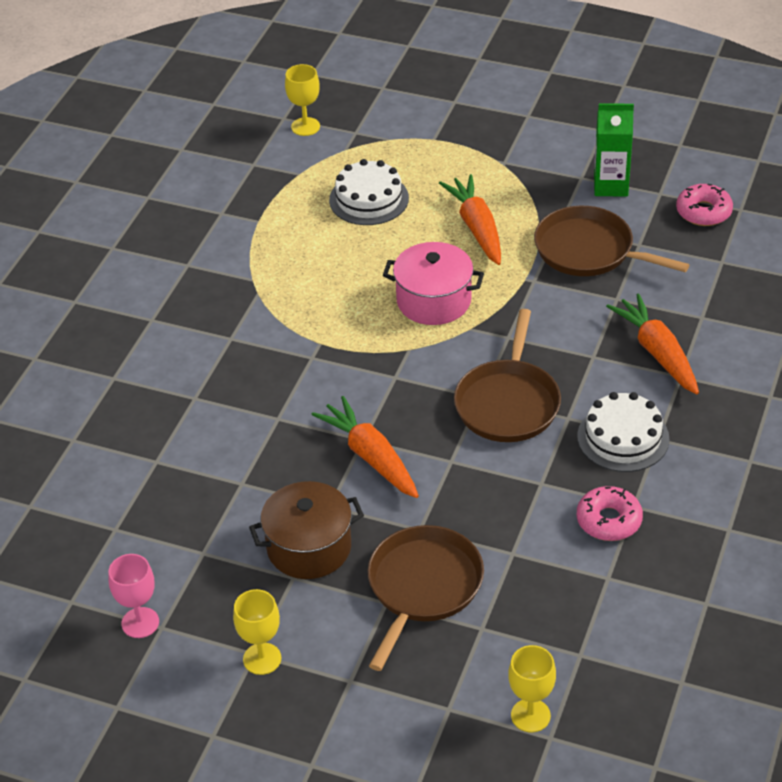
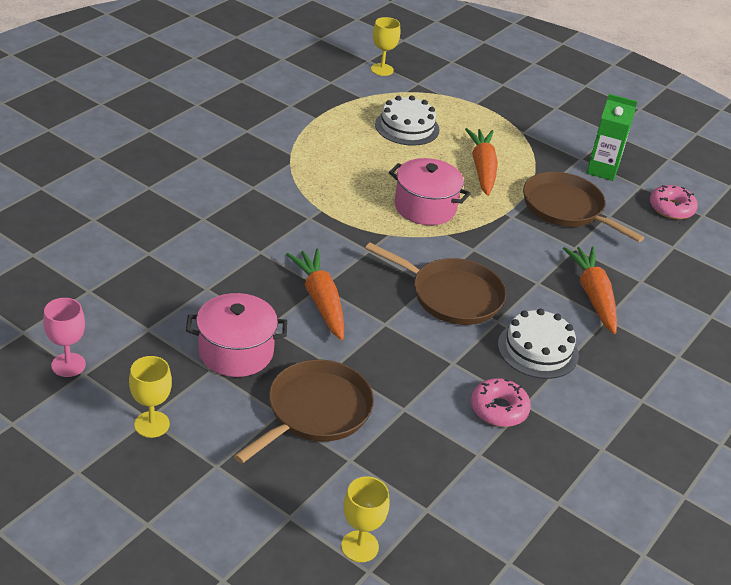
camera: 10 degrees right, 5 degrees down
(309, 547) = (236, 352): brown pot -> pink pot
(508, 403) = (452, 296): brown pan -> brown pan turned 90 degrees counterclockwise

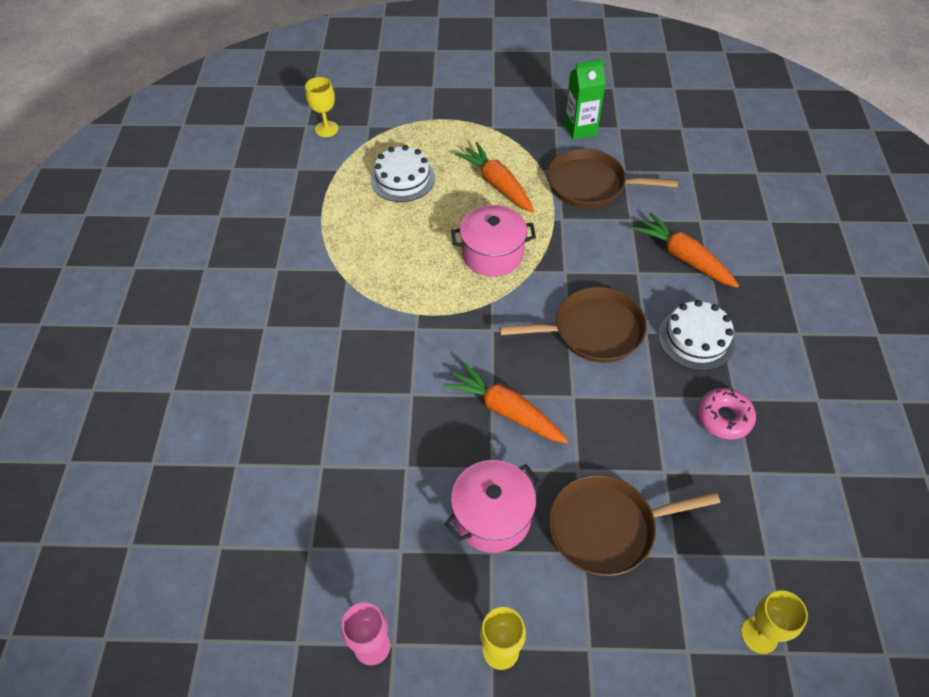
camera: 30 degrees left, 15 degrees up
(315, 411) = (607, 528): brown pan -> brown pan turned 105 degrees counterclockwise
(671, 208) = (657, 135): pink donut -> none

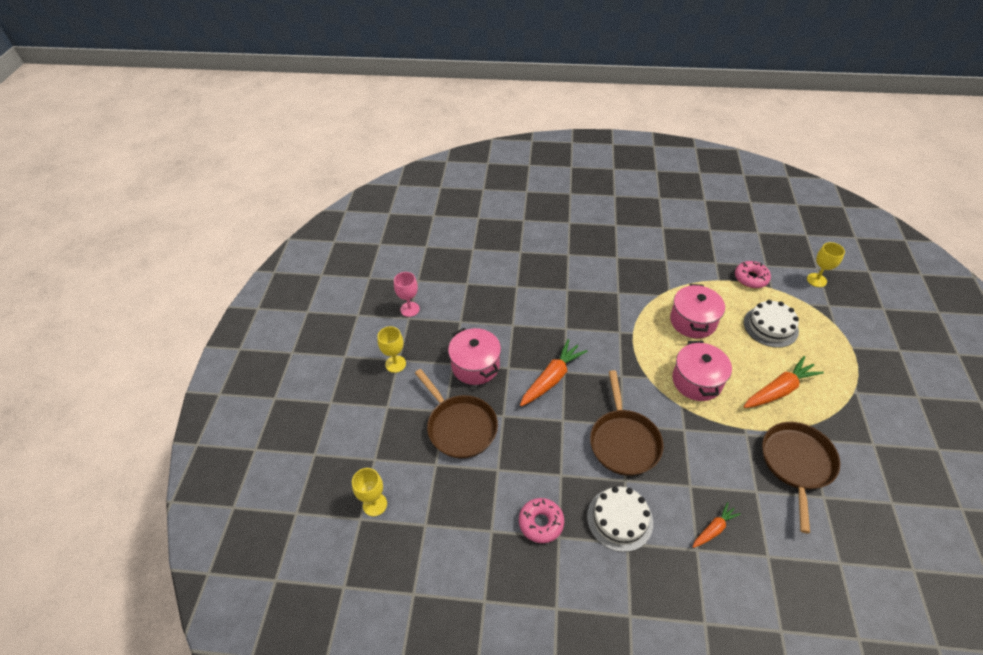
camera: 95 degrees right, 5 degrees down
(320, 185) = (751, 278): none -> pink donut
(395, 249) = (693, 321): none -> pink pot
(580, 129) = (877, 465): green carton -> none
(607, 528) = (460, 427): brown pan -> brown pan turned 150 degrees clockwise
(683, 257) = (714, 529): orange carrot -> orange carrot, size x0.57

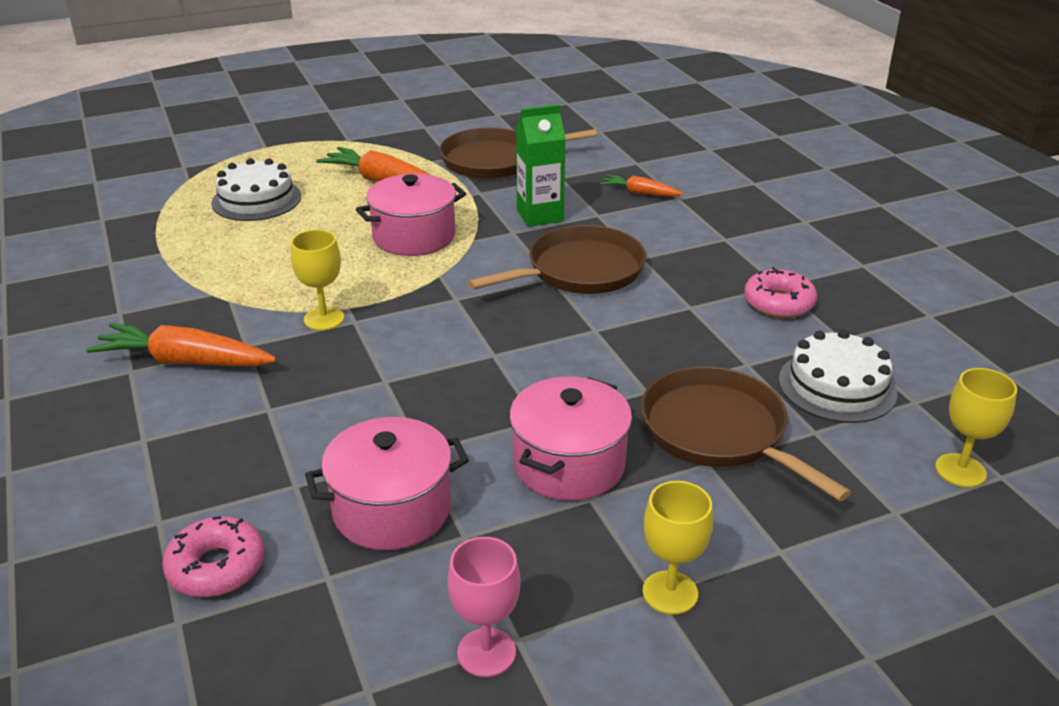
camera: 120 degrees left, 15 degrees down
(460, 427) = (718, 432): brown pan -> brown pan turned 60 degrees counterclockwise
(552, 378) = (520, 363): orange carrot -> orange carrot (185, 361)
(619, 519) = (700, 250): white cake -> white cake (837, 386)
(693, 321) = (282, 259): pink pot -> pink pot (392, 509)
(701, 452) = (539, 215): none -> green carton
(751, 278) = (144, 227): pink donut -> pink donut (216, 567)
(816, 280) = (126, 179): yellow goblet -> yellow goblet (324, 319)

